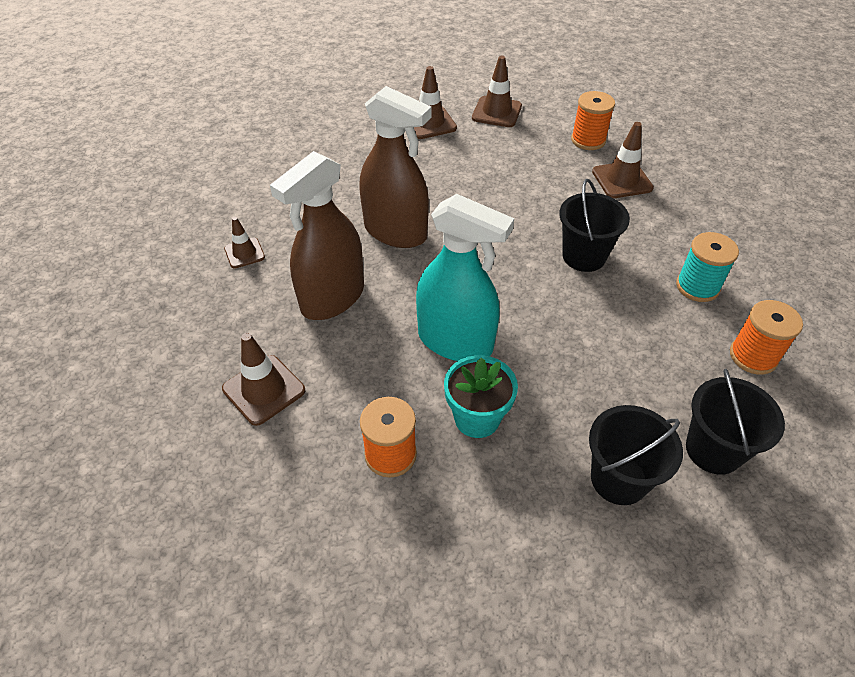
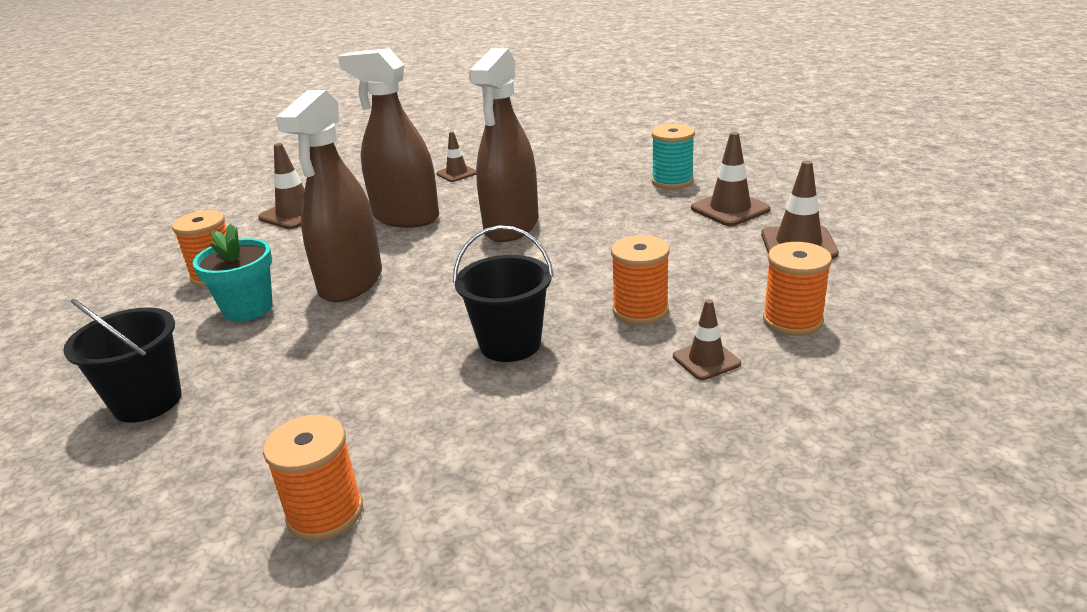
camera: 80 degrees right, 20 degrees down
(455, 341) = (351, 283): turquoise spray bottle -> brown spray bottle
(558, 192) = (640, 310): none -> orange spool
(622, 180) = (706, 360): brown traffic cone -> brown traffic cone, size x0.64
(697, 286) = (472, 450): turquoise spool -> turquoise spool (672, 181)
(713, 450) = (165, 474): black bucket -> none

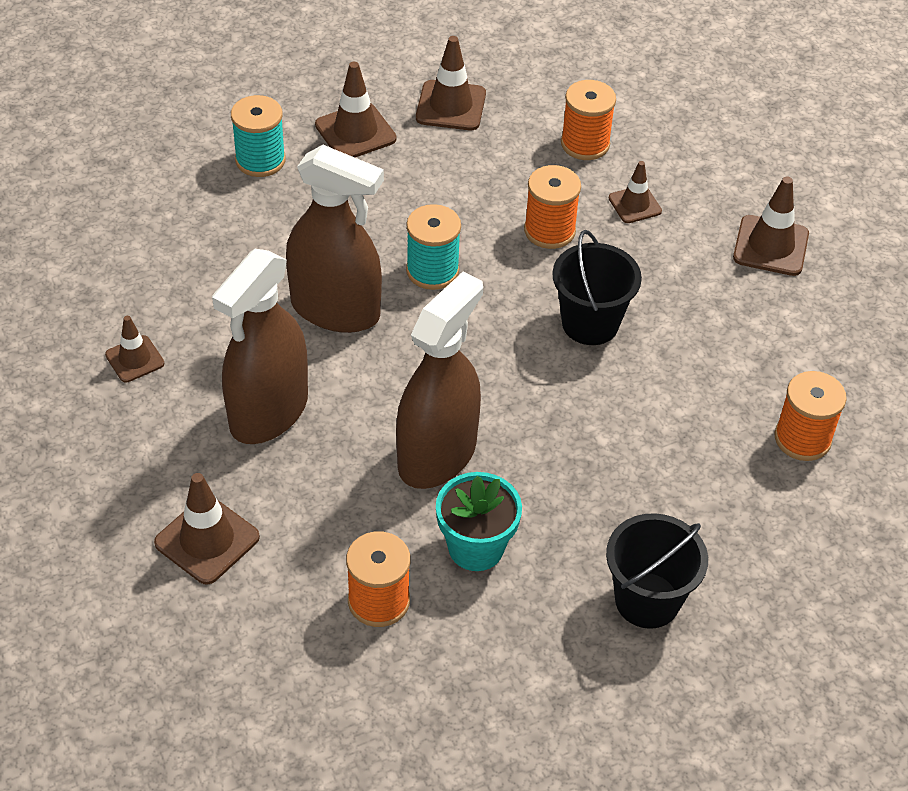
camera: 90 degrees left, 20 degrees up
(351, 283) = (437, 455): brown spray bottle -> brown spray bottle turned 75 degrees counterclockwise
(566, 259) = (432, 271): none -> turquoise spool
(676, 476) = (770, 246): none -> brown traffic cone

